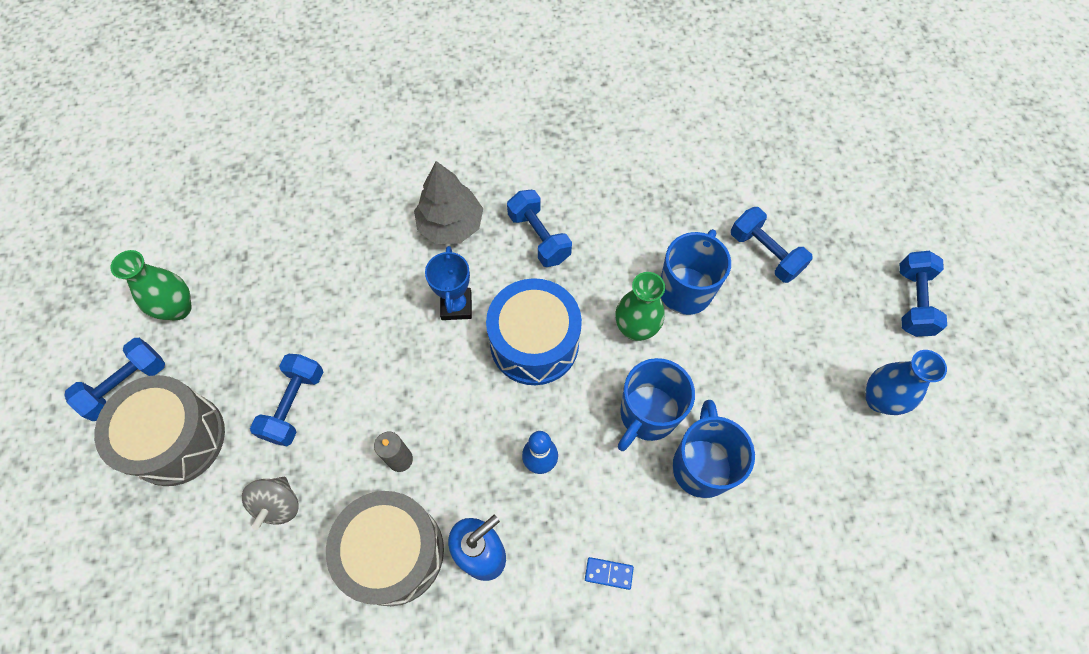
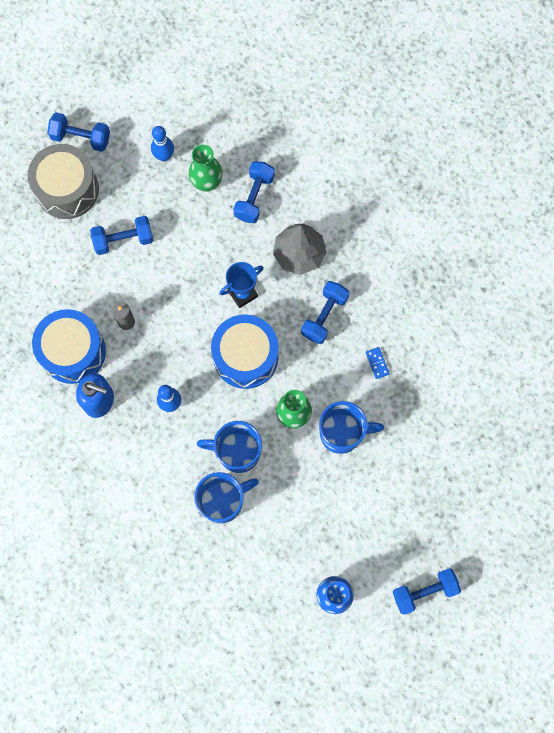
camera: 60 degrees right, 10 degrees up
(178, 308) = (142, 130): green vase -> green vase (207, 182)
(229, 302) = (164, 156): none -> blue bowling pin
(278, 505) = (63, 271): grey spinning top -> none
(393, 552) = (73, 351): grey drum -> blue drum
(608, 573) = (127, 478): blue domino -> blue domino (377, 363)
(765, 253) = (403, 473): blue dumbbell -> blue dumbbell (254, 197)

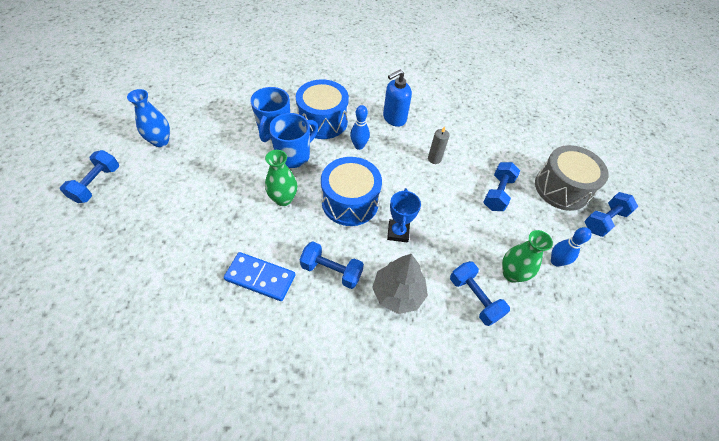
camera: 125 degrees right, 20 degrees down
(73, 351) = (436, 125): blue drum -> blue drum (323, 121)
(324, 316) = (331, 271): blue dumbbell -> blue dumbbell turned 45 degrees counterclockwise
(342, 433) = (240, 216): blue mug -> none
(377, 363) = (260, 278): blue domino -> blue domino, size x2.14

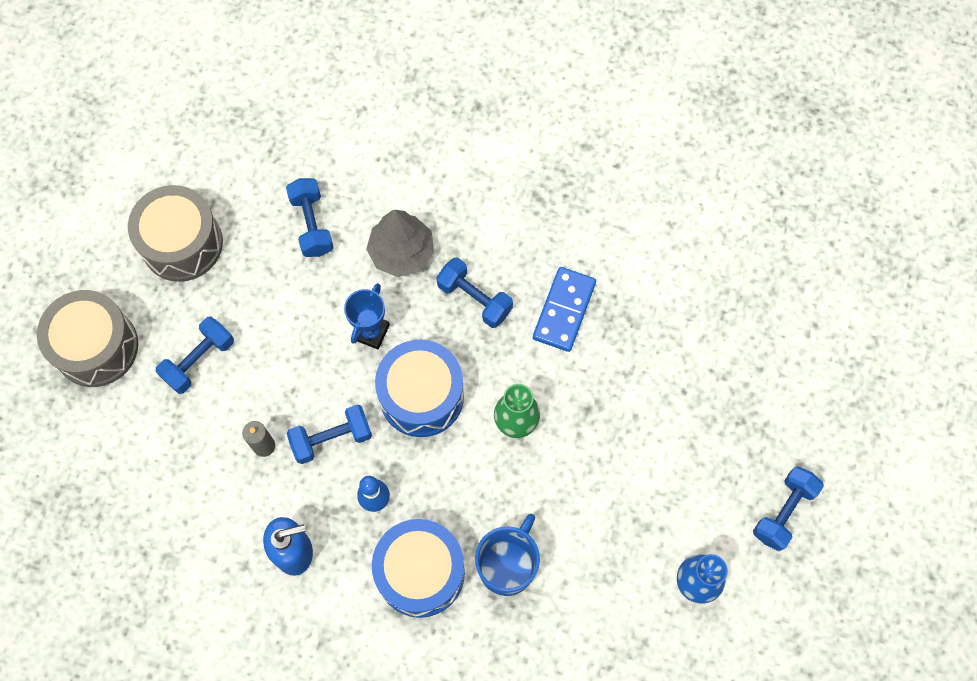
camera: 160 degrees left, 15 degrees up
(260, 278) = (564, 310): blue domino -> blue domino turned 75 degrees clockwise
(294, 156) = (485, 503): blue mug -> none
(511, 274) = (249, 242): green vase -> none
(556, 261) = (182, 243): blue bowling pin -> grey drum
(604, 221) = (73, 282): blue dumbbell -> blue dumbbell (331, 438)

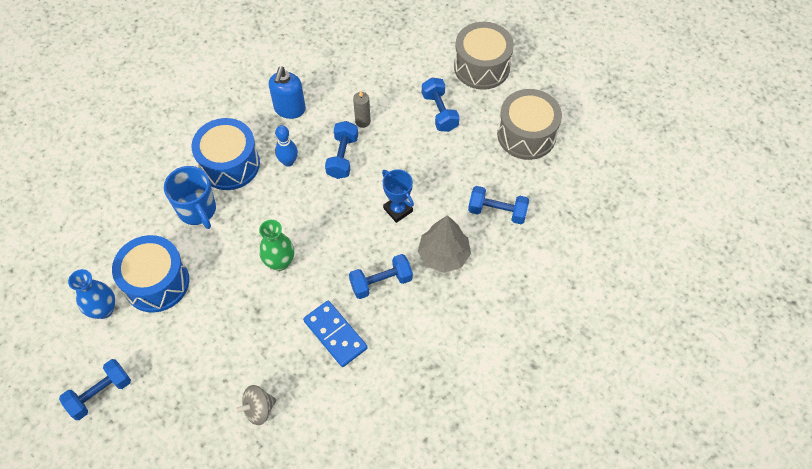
camera: 120 degrees right, 10 degrees down
(421, 396) = (335, 217): blue drum -> blue drum (156, 282)
(691, 337) = (258, 409): none -> grey spinning top
(783, 512) = (100, 394): blue dumbbell -> blue dumbbell turned 75 degrees clockwise

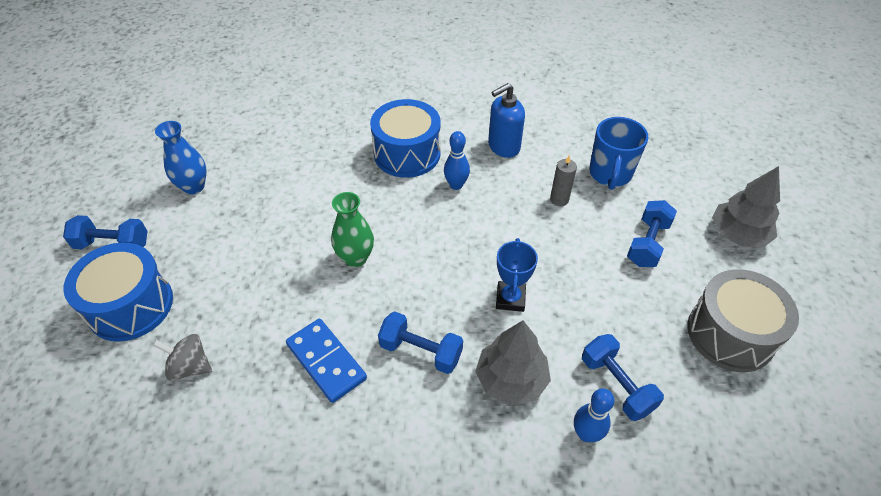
camera: 45 degrees right, 10 degrees down
(156, 282) = (250, 197): blue drum -> blue drum (131, 305)
(197, 210) = (343, 169): blue mug -> blue mug (610, 174)
(335, 335) = (326, 361): blue domino -> blue domino turned 45 degrees counterclockwise
(342, 157) = (508, 215): blue dumbbell -> none
(481, 67) = (737, 234): grey drum -> grey tree
(506, 250) = (586, 434): none -> blue bowling pin

